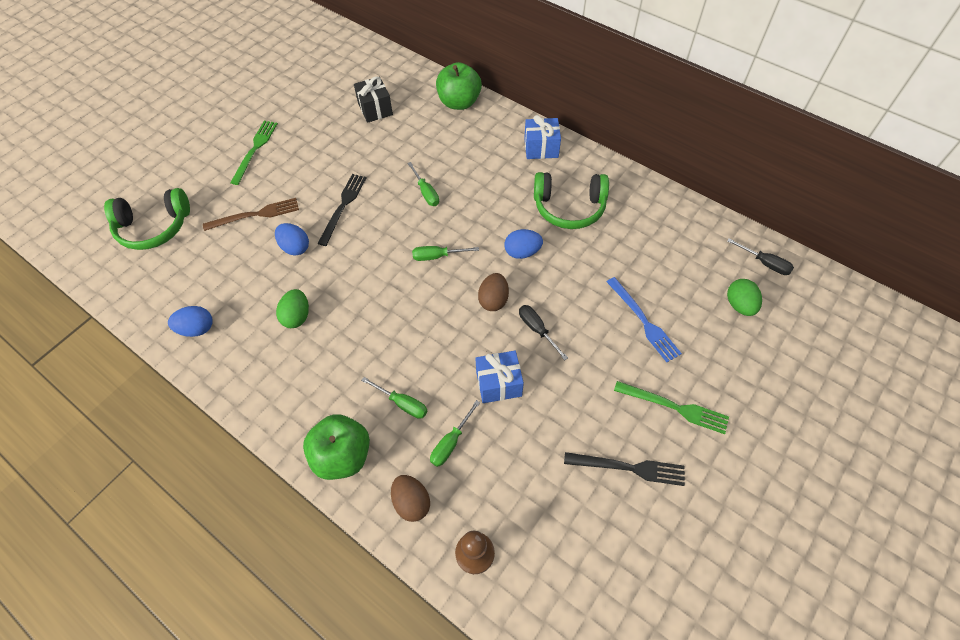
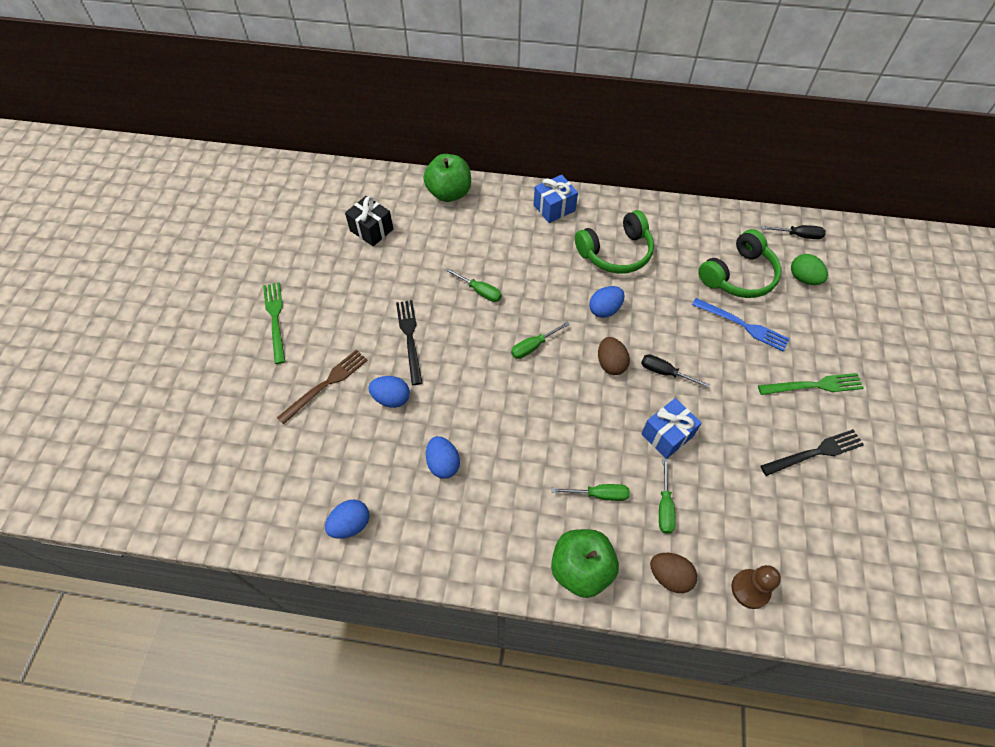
camera: 30 degrees left, 0 degrees up
(154, 227) = (223, 445): green headphones -> green headphones (739, 276)
(297, 316) = (443, 464): green egg -> blue egg

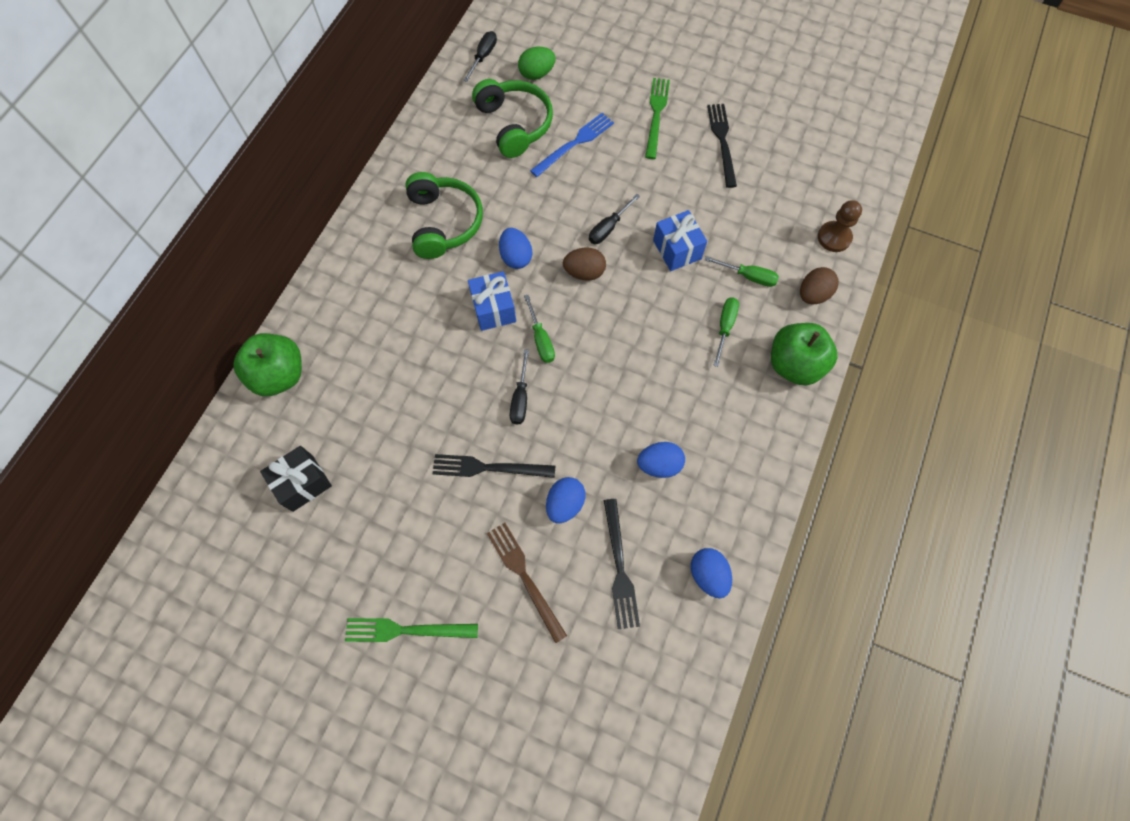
camera: 75 degrees left, 10 degrees up
(345, 451) = (619, 567): none -> black fork
(475, 345) = (520, 398): none -> black screwdriver
(480, 291) = (447, 376): green screwdriver -> none
(554, 208) = (354, 264): blue gift -> blue gift (493, 309)

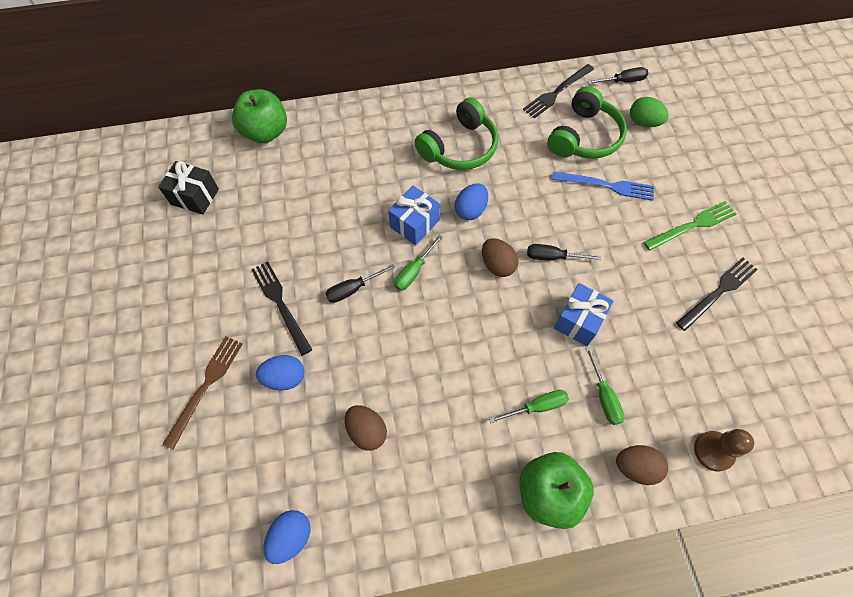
camera: 55 degrees right, 5 degrees down
(406, 630) = (120, 330): green fork -> none
(619, 567) = (255, 455): black fork -> black fork (557, 92)
(659, 464) = (367, 431): blue egg -> brown egg

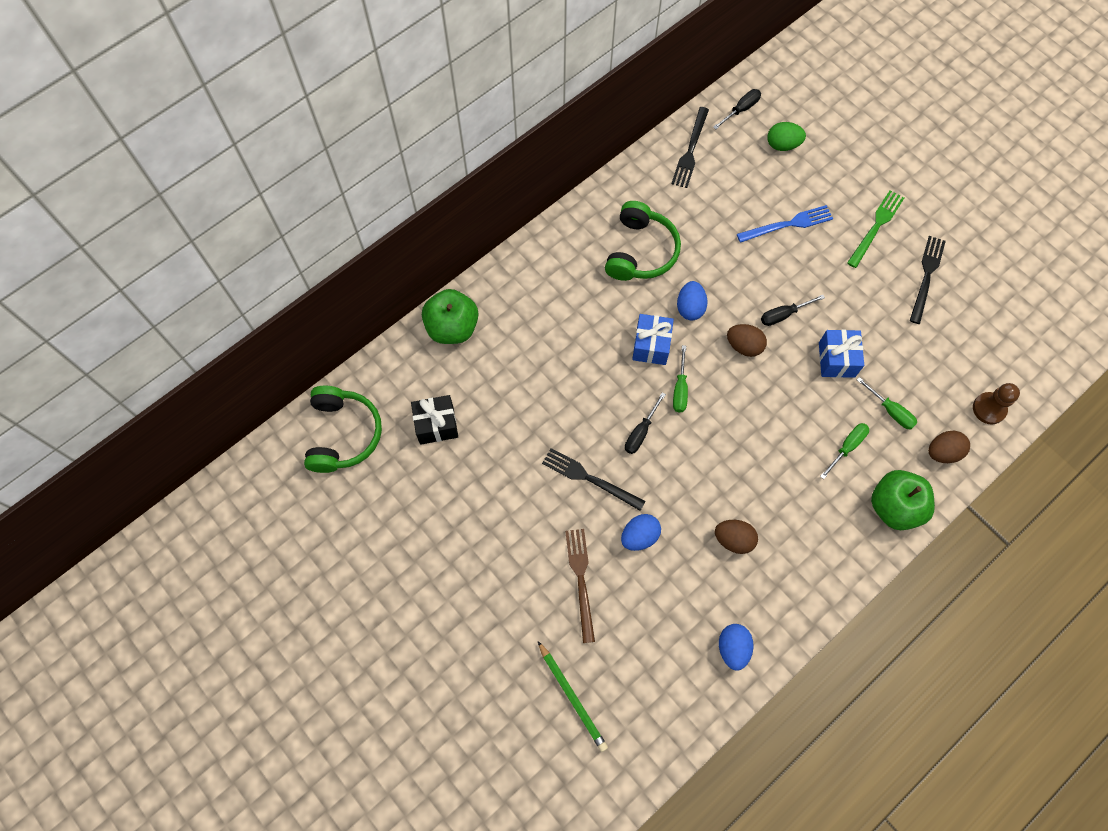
camera: 30 degrees left, 5 degrees up
(115, 489) = (572, 697): none -> green pencil
(584, 137) = (741, 185): green headphones -> green headphones (343, 434)

